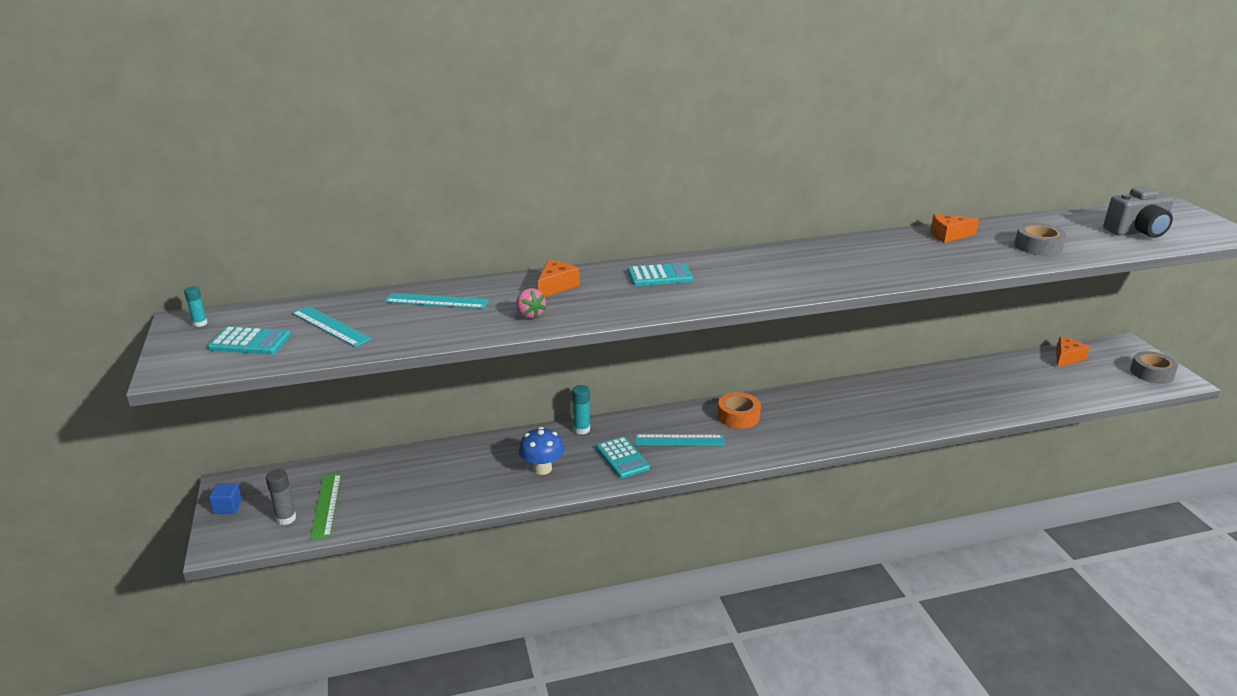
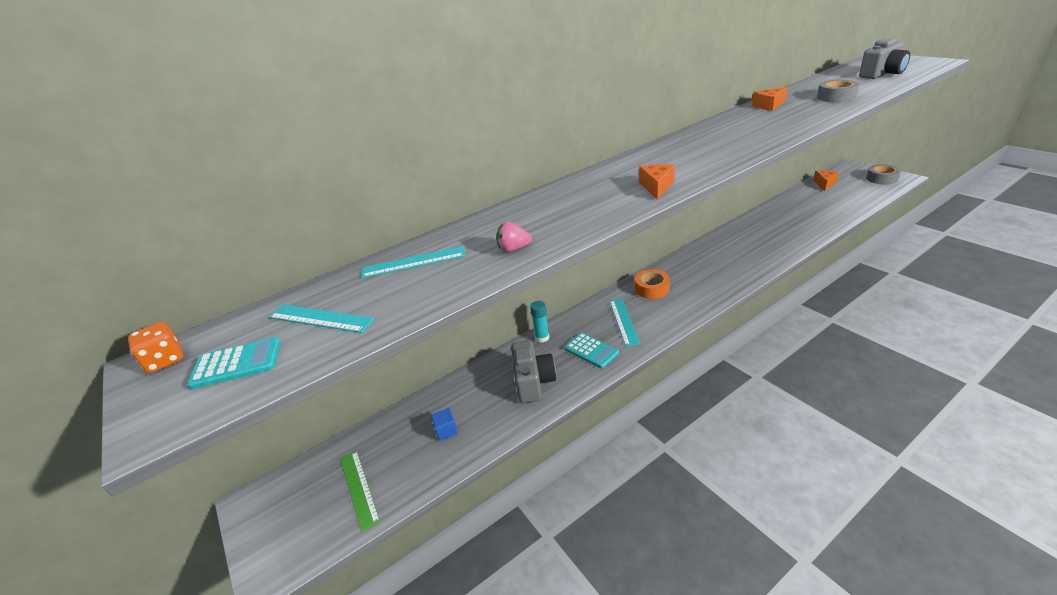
camera: 15 degrees left, 5 degrees up
(200, 323) = (165, 360): turquoise glue stick -> orange dice
(228, 507) = (258, 527): blue cube -> blue cube (446, 431)
(286, 518) = (325, 517): grey glue stick -> none
(530, 315) = (513, 249): pink strawberry -> pink strawberry turned 135 degrees clockwise
(542, 468) = (533, 382): blue mushroom -> grey camera
(556, 286) = (514, 218): orange cheese -> orange cheese (657, 187)
(659, 276) = (593, 186): turquoise calculator -> none
(679, 440) = (623, 321): turquoise ruler -> turquoise ruler turned 75 degrees counterclockwise

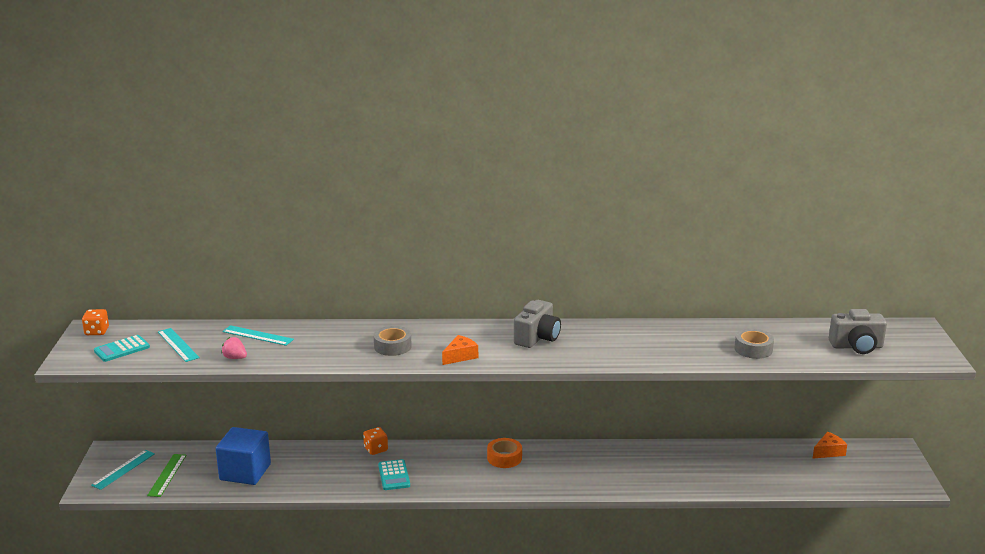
camera: 30 degrees right, 10 degrees down
(237, 364) = (122, 349): turquoise calculator -> turquoise calculator turned 120 degrees clockwise
(446, 431) = (245, 472): blue cube -> blue cube, size x2.45
(513, 249) = (314, 354): pink strawberry -> pink strawberry (235, 358)
(533, 382) = (330, 474): grey camera -> grey camera (537, 338)
(542, 337) = (376, 449): turquoise glue stick -> orange dice
(623, 321) = (445, 469): turquoise ruler -> turquoise ruler (123, 469)
(769, 105) = (687, 330): orange cheese -> none
(881, 178) = (897, 476): grey tape -> grey tape (392, 346)

